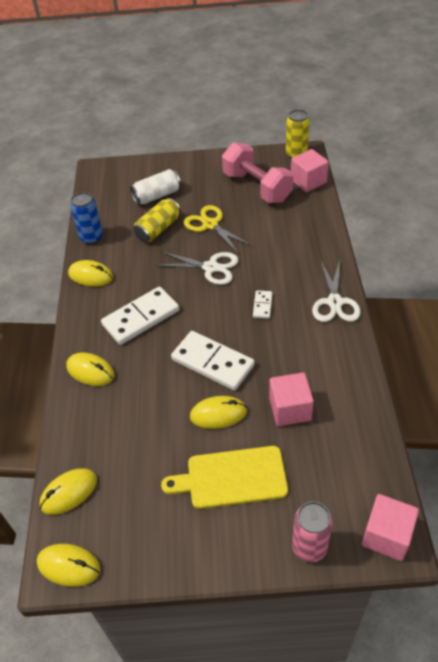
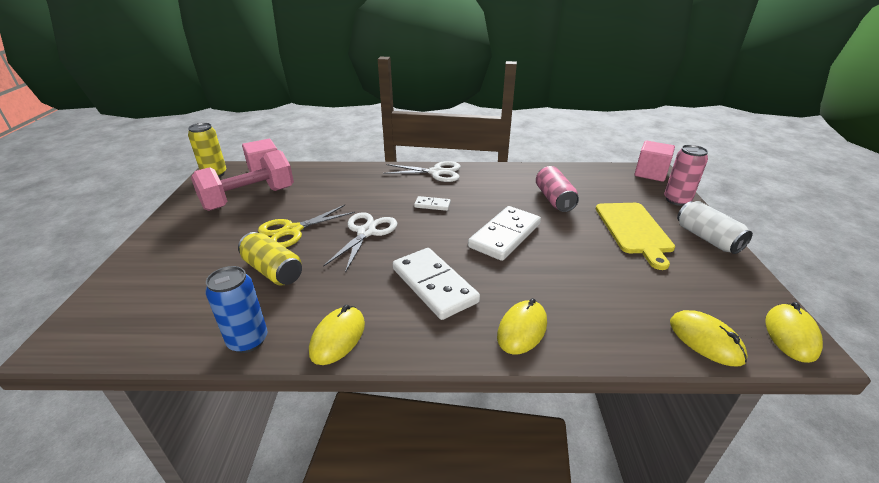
camera: 90 degrees left, 15 degrees down
(157, 196) = (200, 272): white can -> white can (707, 238)
(218, 414) = (568, 234): yellow mouse -> none
(290, 409) = (554, 199): pink cube -> pink can

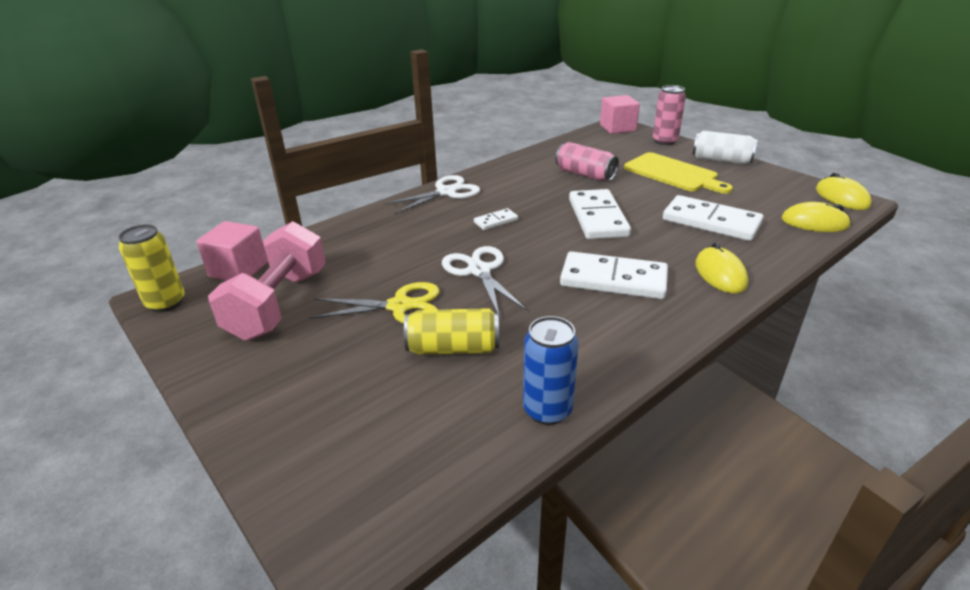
camera: 40 degrees left, 0 degrees up
(293, 230) = (400, 306): yellow scissors -> yellow scissors turned 105 degrees counterclockwise
(338, 337) = (615, 358): yellow mouse -> none
(594, 285) = (711, 222): none -> white domino

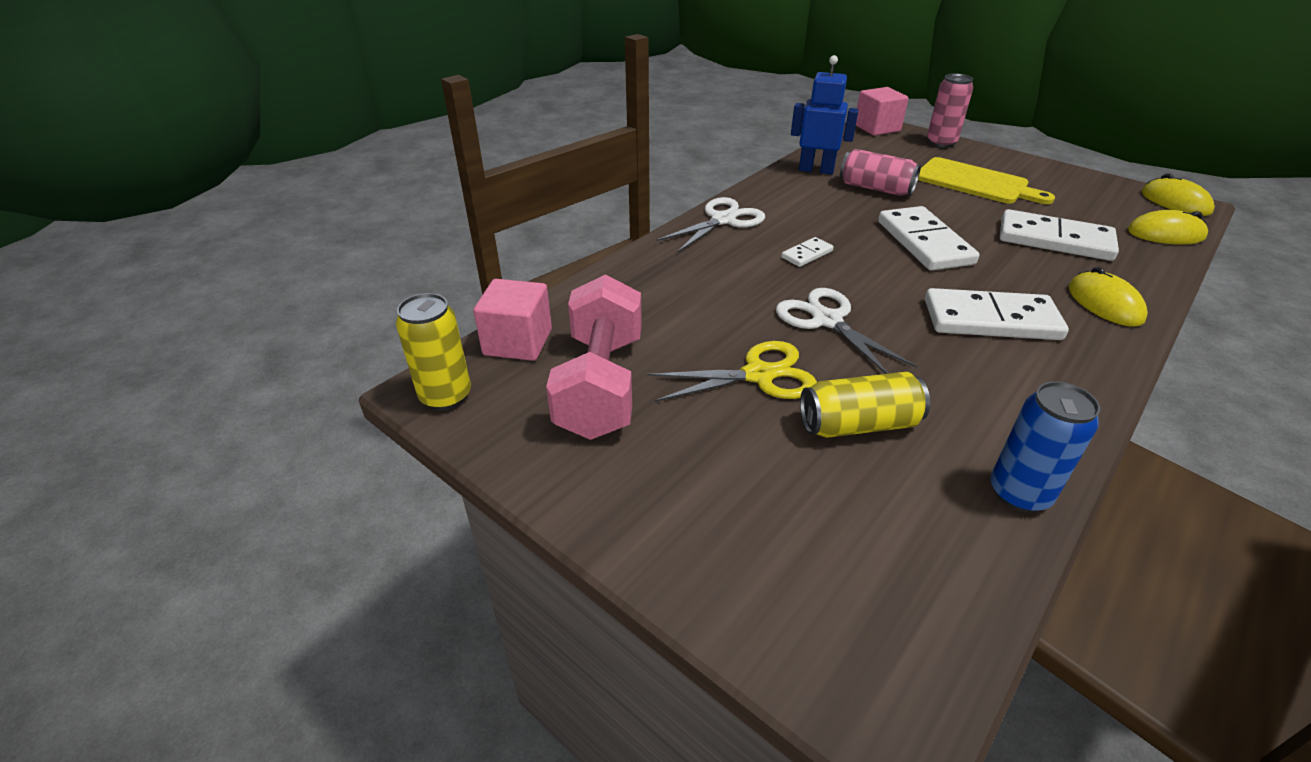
camera: 10 degrees left, 5 degrees up
(545, 158) = (816, 170): none -> blue robot
(721, 160) = (1018, 163): white can -> none

